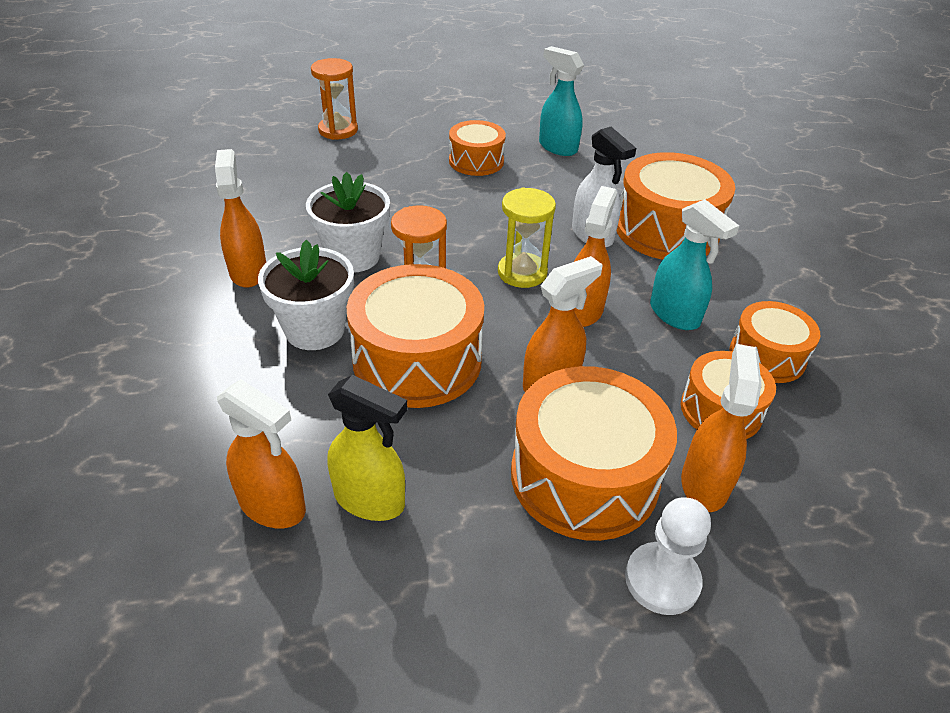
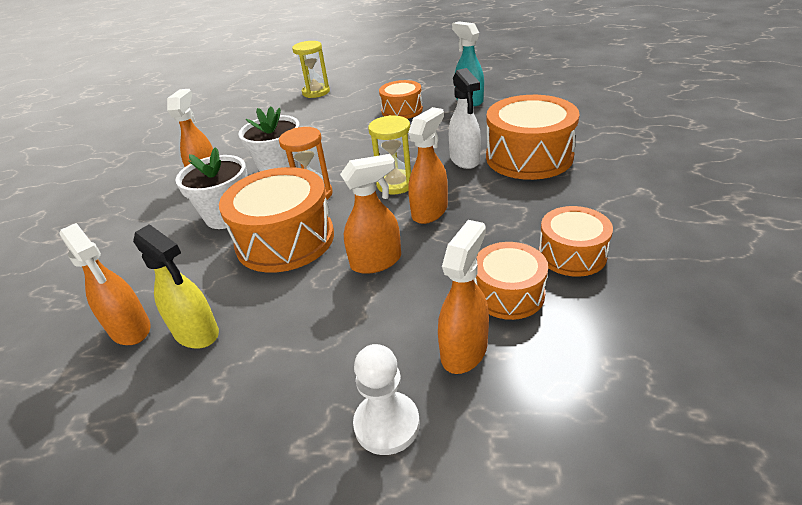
camera: 20 degrees right, 5 degrees down
(338, 130) = (316, 92): orange hourglass -> yellow hourglass
(584, 476) = (365, 333): orange drum -> none
(675, 315) = (504, 218): turquoise spray bottle -> none

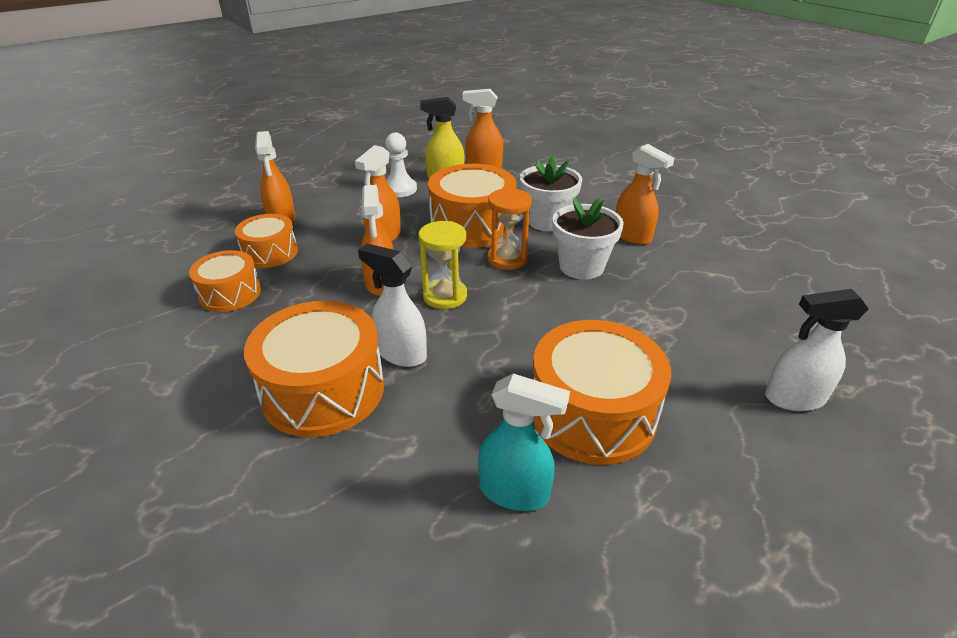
camera: 135 degrees right, 0 degrees up
(316, 92) = (794, 398): yellow hourglass -> white spray bottle
(387, 424) = (302, 189): white pawn -> white pawn (399, 189)
(402, 110) = (592, 413): orange drum -> orange drum, size x1.69

